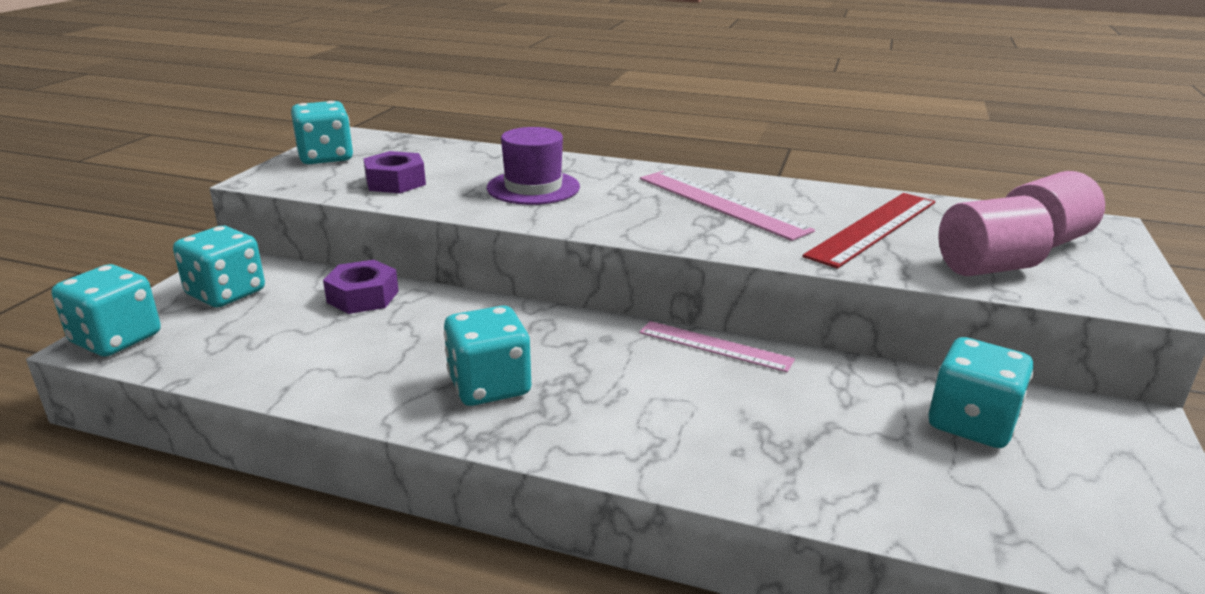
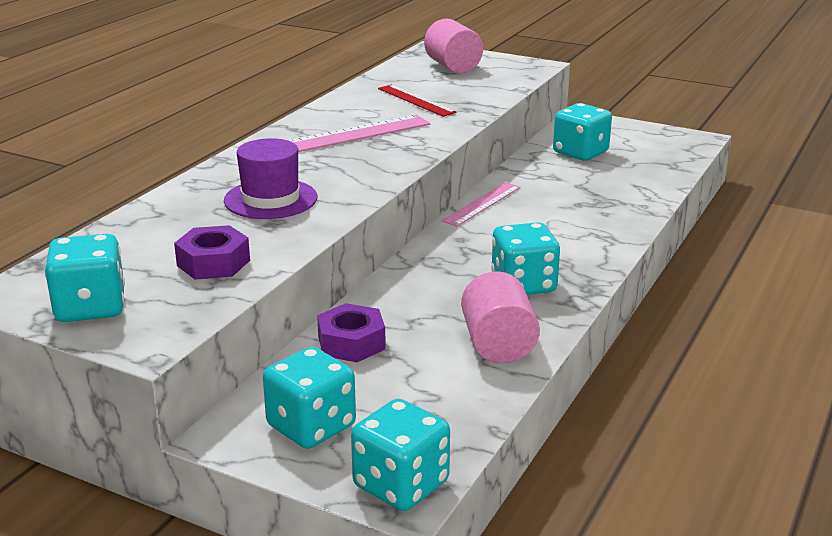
camera: 80 degrees left, 0 degrees up
(873, 228) = (416, 100): red ruler -> red ruler, size x0.65
(986, 268) = (487, 86): pink cylinder -> pink cylinder (498, 345)

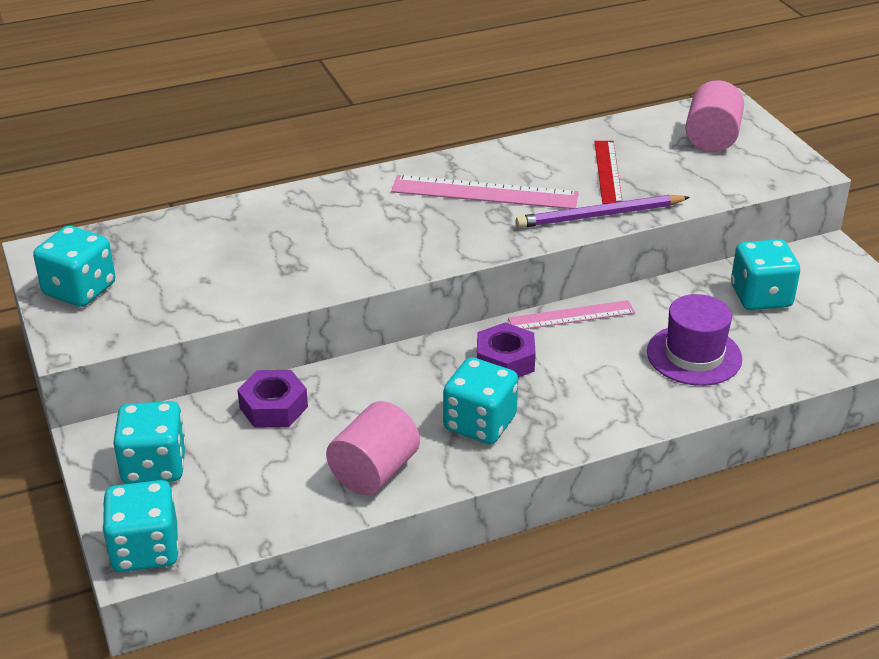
camera: 40 degrees right, 10 degrees up
(213, 263) = (202, 288): purple nut -> purple nut (505, 360)
(270, 199) = (325, 240): purple hat -> purple hat (694, 355)
(452, 122) = (600, 215): none -> purple pencil

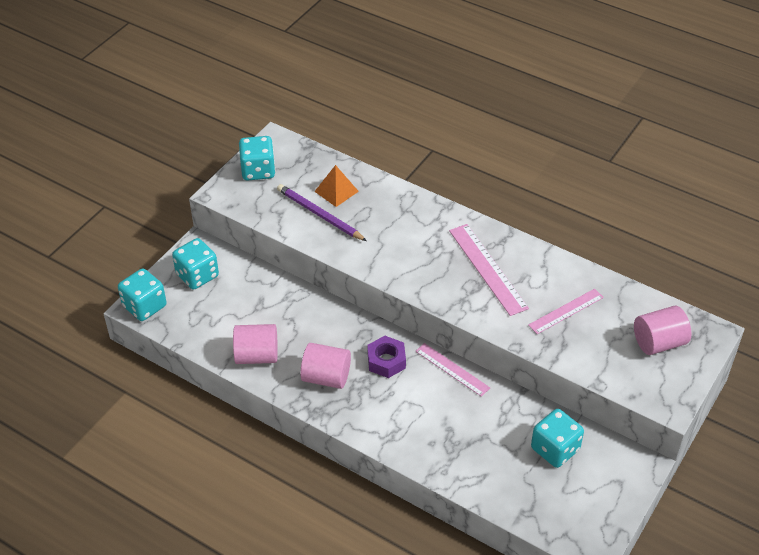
camera: 55 degrees right, 10 degrees up
(211, 243) = (336, 191): none -> orange pyramid
(273, 407) = (271, 292): purple nut -> none
(480, 423) = (326, 377): turquoise dice -> pink cylinder
(600, 215) = (514, 330): purple pencil -> purple pencil (320, 215)
(608, 172) = (566, 311): red ruler -> pink ruler
(694, 355) = (466, 442): purple hat -> none

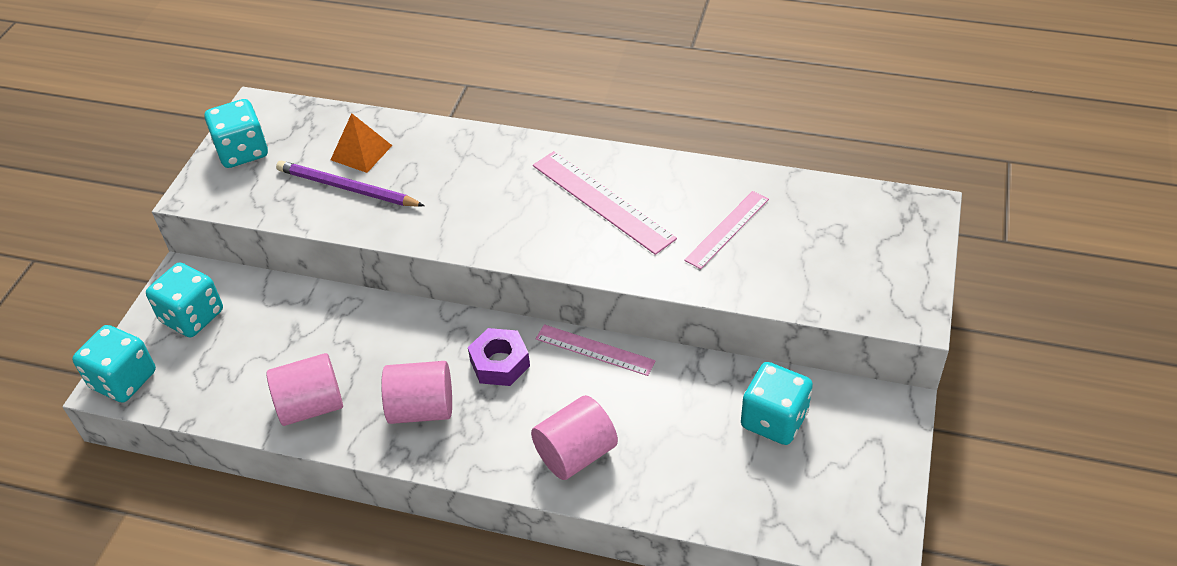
camera: 15 degrees left, 0 degrees up
(658, 342) = (863, 238): pink cylinder -> pink cylinder (575, 454)

